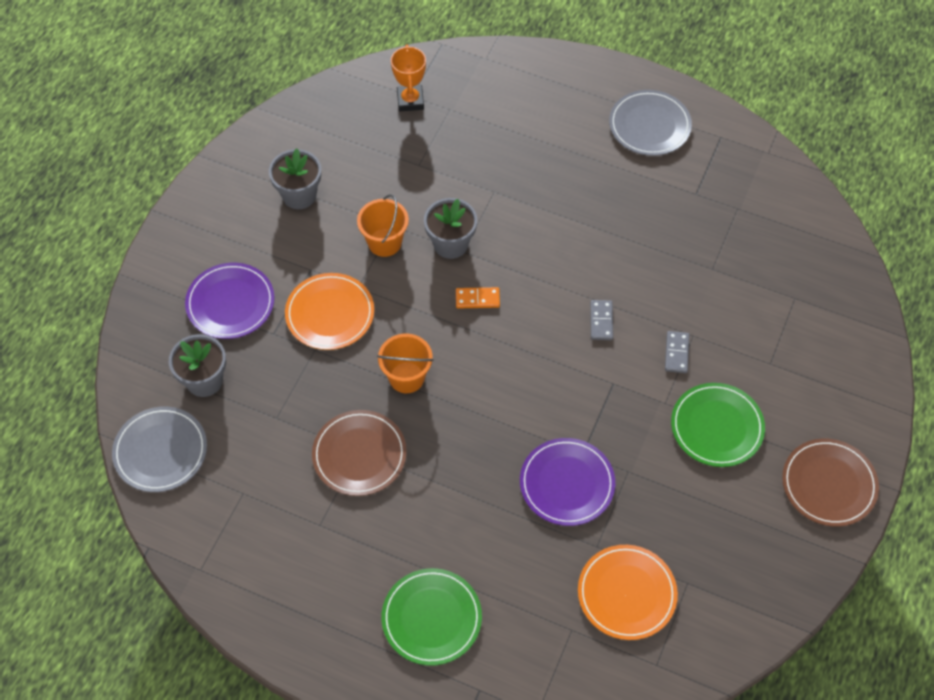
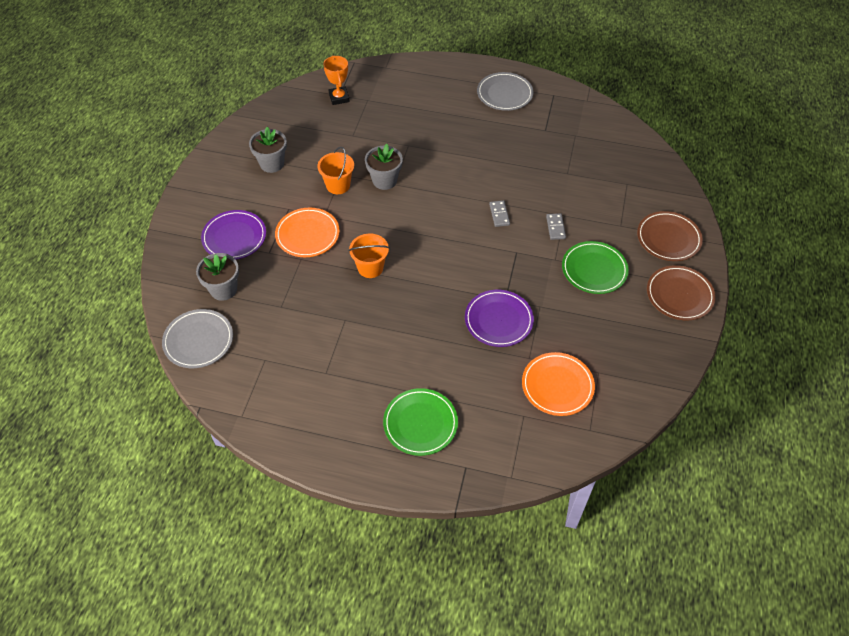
camera: 10 degrees left, 5 degrees down
(359, 455) = (346, 322): brown plate -> brown plate (668, 238)
(477, 299) = (410, 212): orange domino -> none

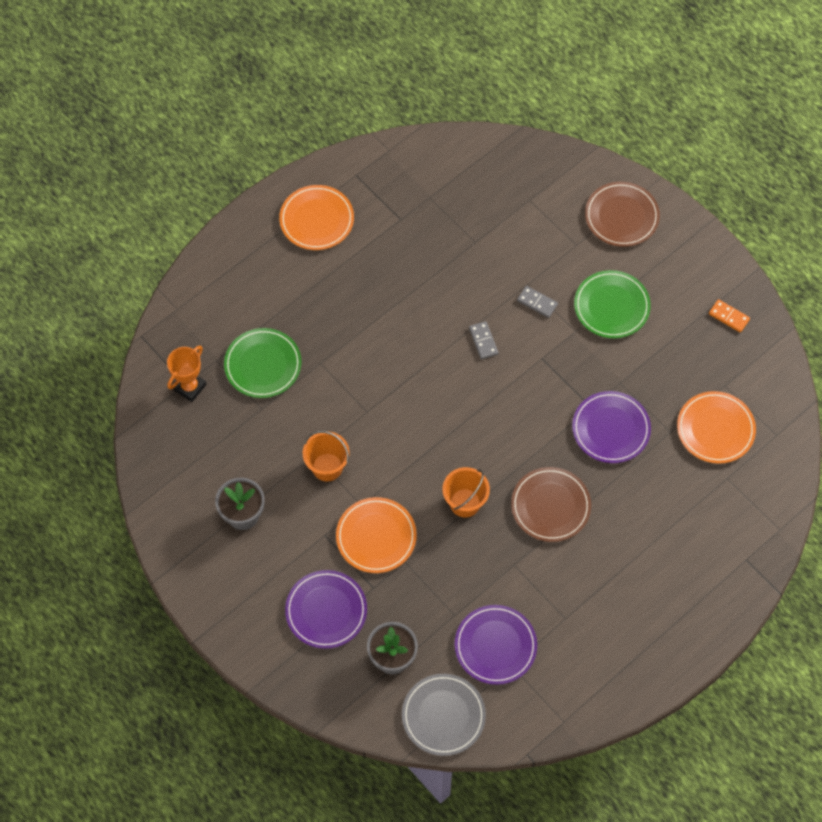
camera: 55 degrees left, 10 degrees up
(273, 342) = (495, 646): none -> purple plate
(339, 98) = (190, 387): orange trophy -> orange trophy turned 75 degrees counterclockwise
(384, 180) = (355, 417): grey flower pot -> none
(420, 423) = (677, 569): green plate -> green plate (263, 365)
(499, 214) = (483, 341): grey domino -> grey domino turned 45 degrees clockwise
(504, 94) = (316, 220): grey plate -> orange plate
(657, 344) = (728, 317): none -> orange domino
(679, 295) = (690, 257): brown plate -> brown plate (550, 506)

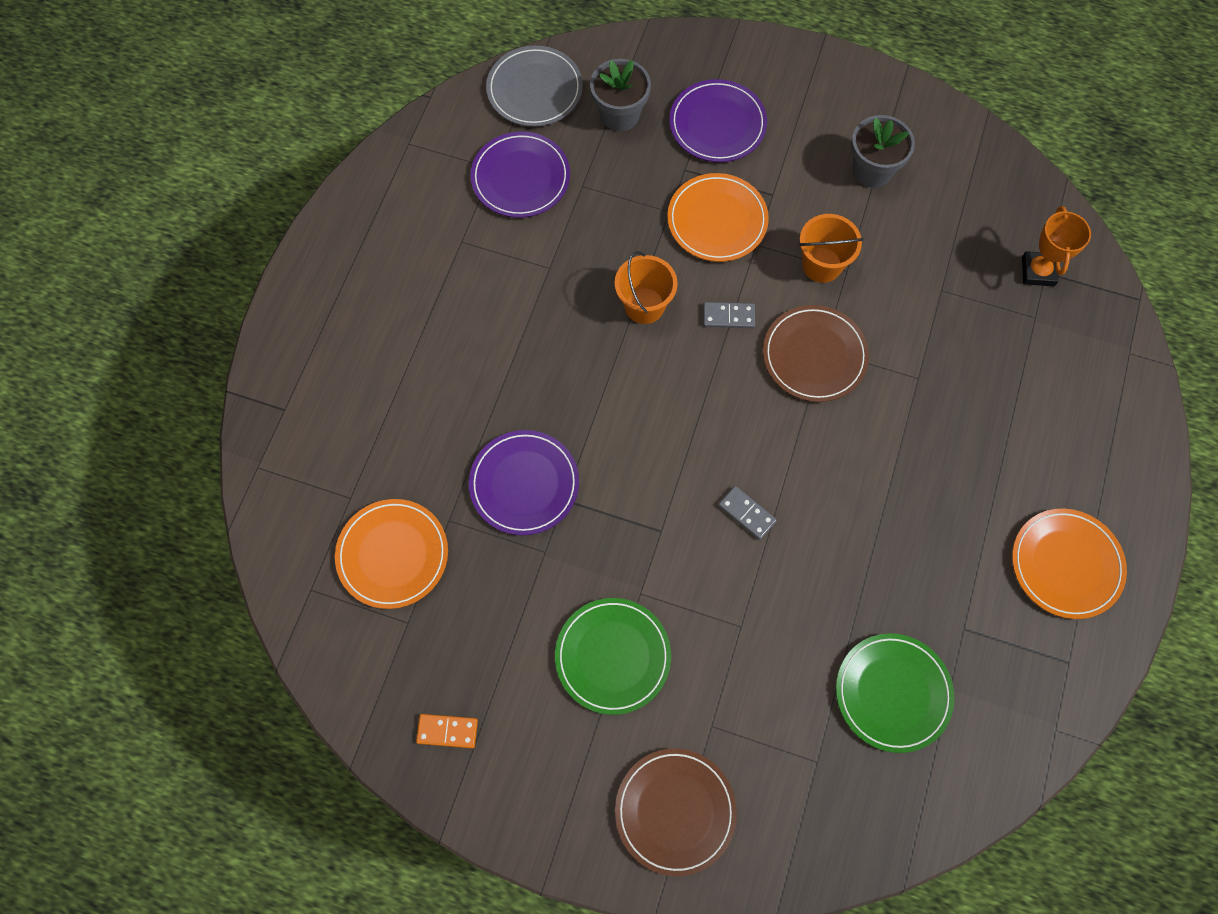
camera: 150 degrees right, 5 degrees up
(263, 365) = (980, 340): green plate -> green plate (893, 693)
(537, 303) = (712, 606): grey domino -> grey domino (728, 316)
(550, 506) = (545, 352): brown plate -> brown plate (814, 355)

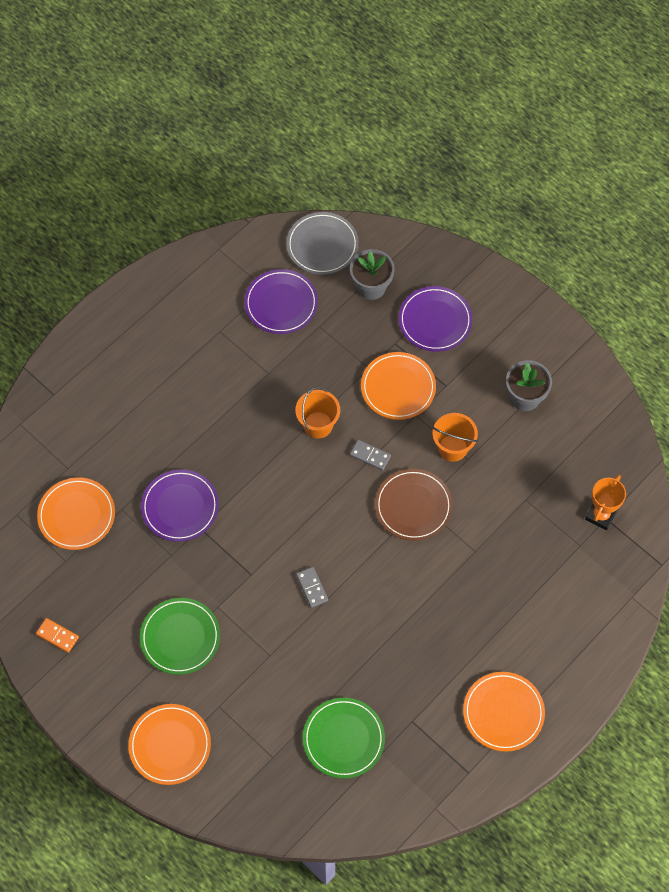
camera: 25 degrees right, 5 degrees down
(675, 811) = (170, 745): brown plate -> orange plate

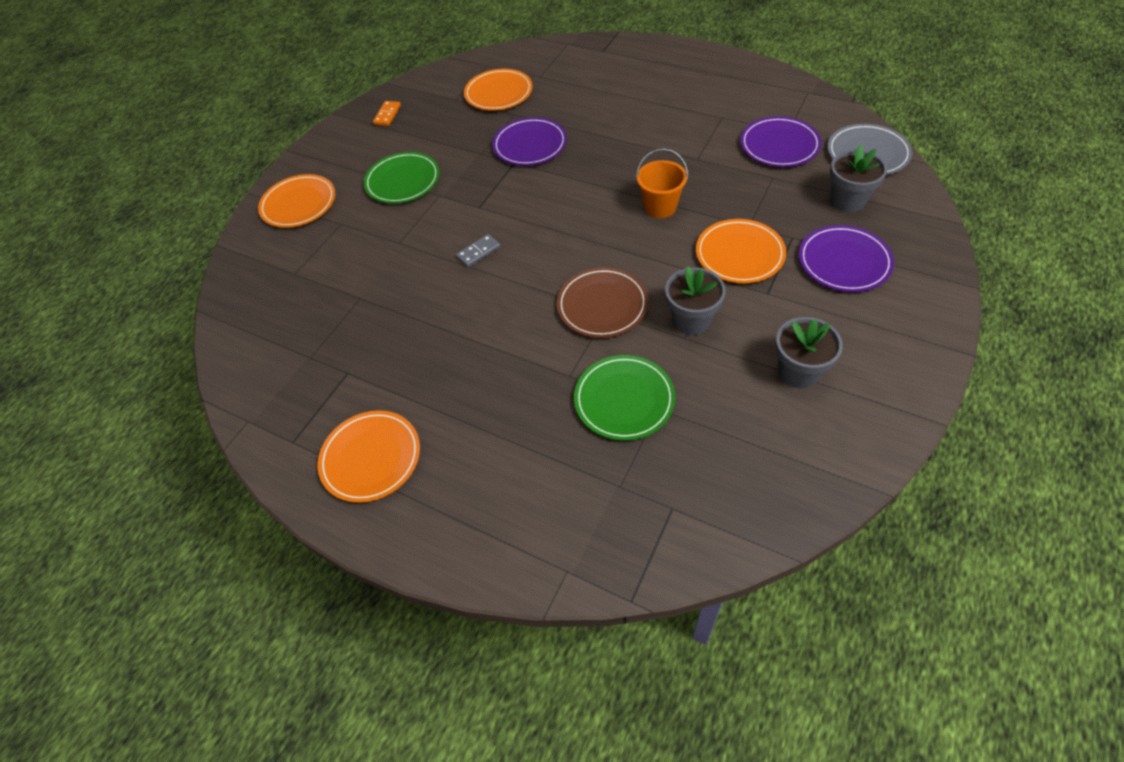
camera: 80 degrees right, 10 degrees down
(343, 739) = (319, 321): green plate -> green plate (624, 400)
(370, 455) = (645, 254): grey domino -> none
(452, 448) = (691, 320): orange bucket -> grey flower pot
(601, 515) = (673, 500): orange trophy -> none

